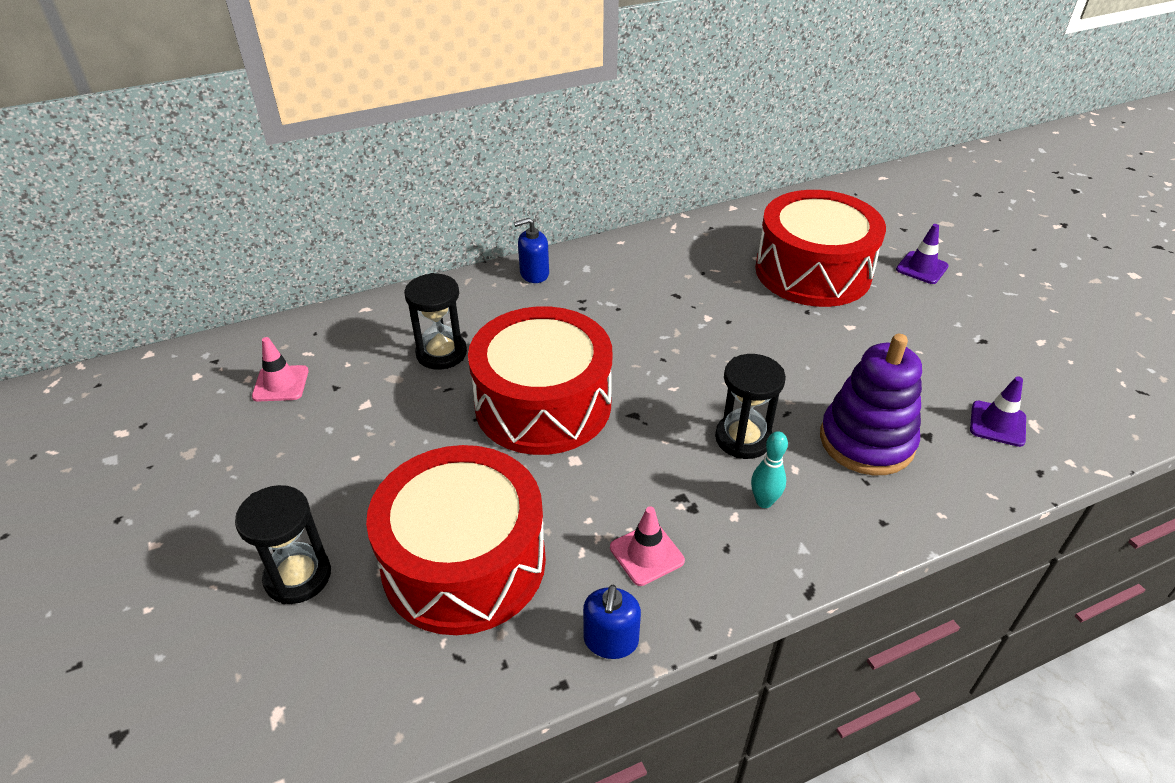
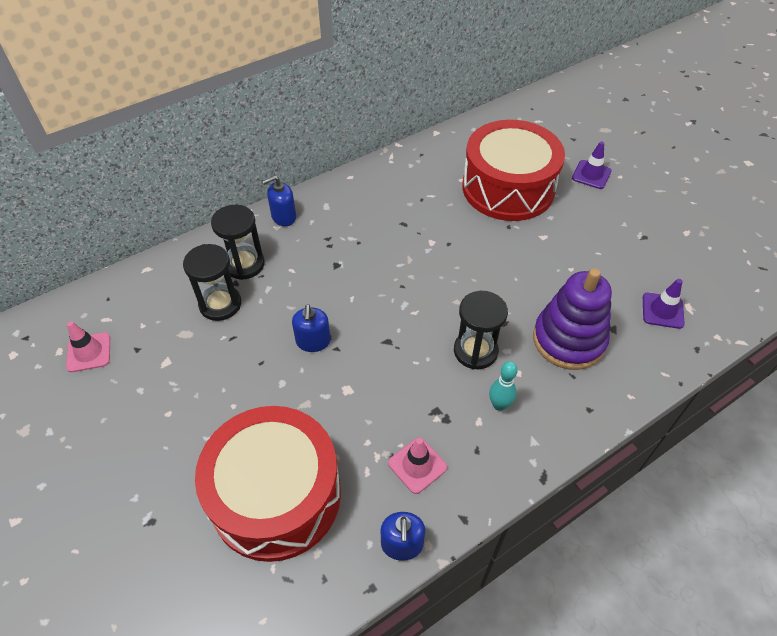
camera: 10 degrees left, 10 degrees up
(298, 576) = (143, 530): black hourglass -> black hourglass (244, 264)
(543, 404) = (313, 341): red drum -> blue soap dispenser

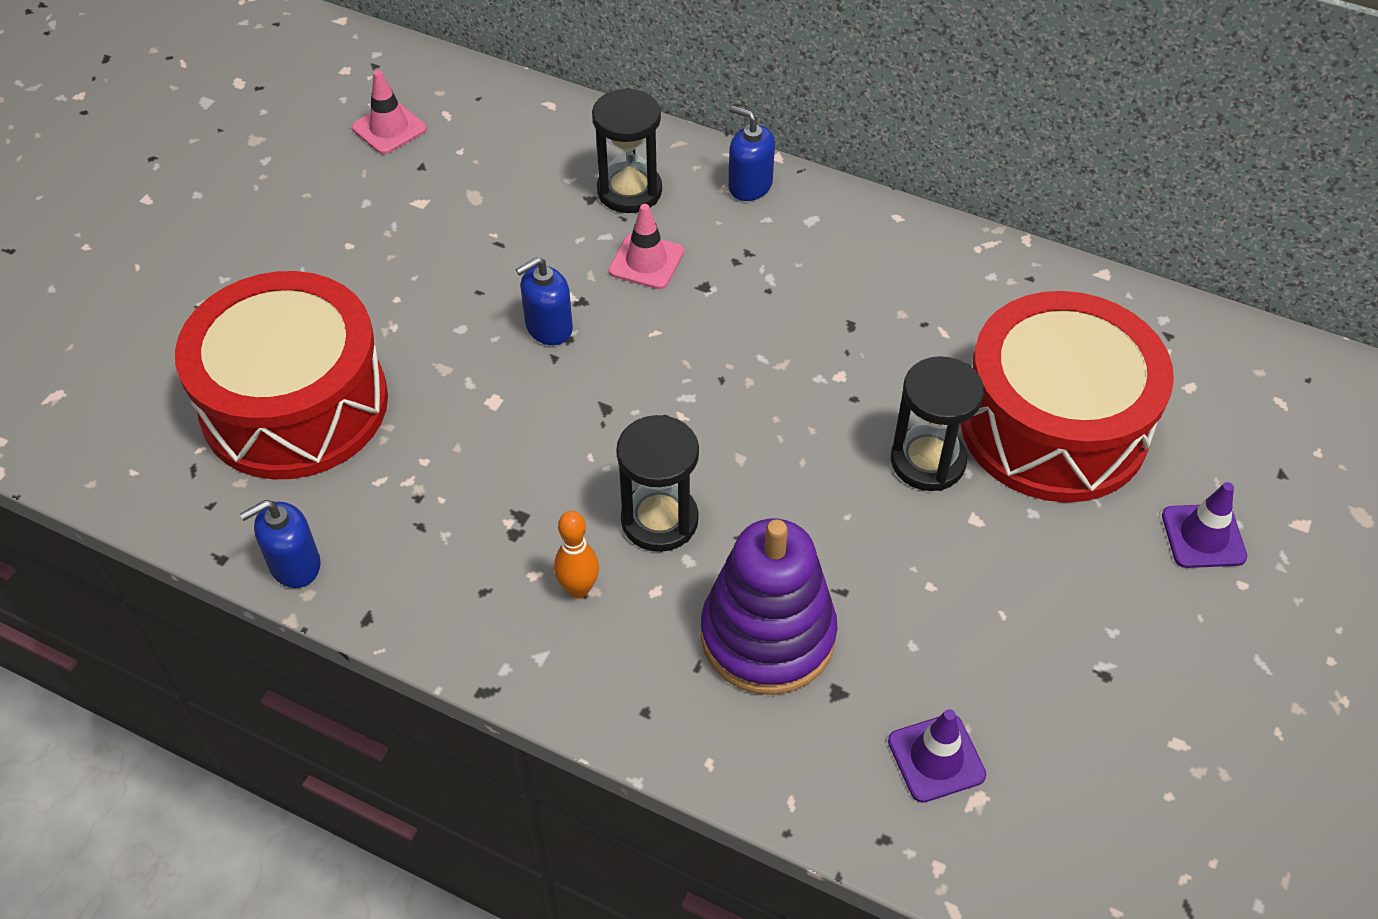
camera: 60 degrees right, 0 degrees up
(220, 304) = (544, 203): black hourglass -> black hourglass (928, 461)
(417, 465) = (420, 531): pink traffic cone -> pink traffic cone (646, 261)
(499, 405) = (578, 588): turquoise bowling pin -> orange bowling pin

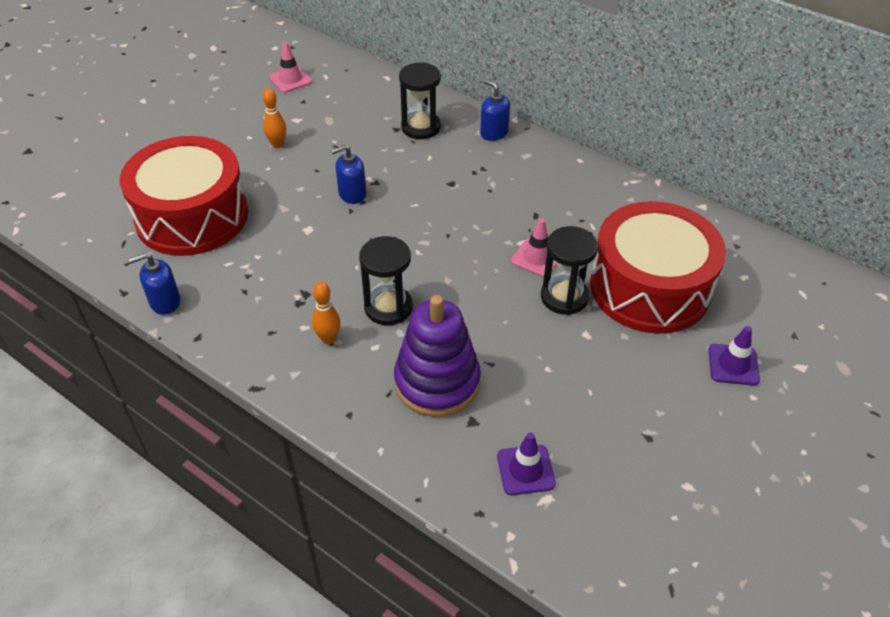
camera: 10 degrees right, 5 degrees down
(401, 253) = (277, 144): none -> orange bowling pin
(646, 261) = (420, 166): pink traffic cone -> pink traffic cone (537, 257)

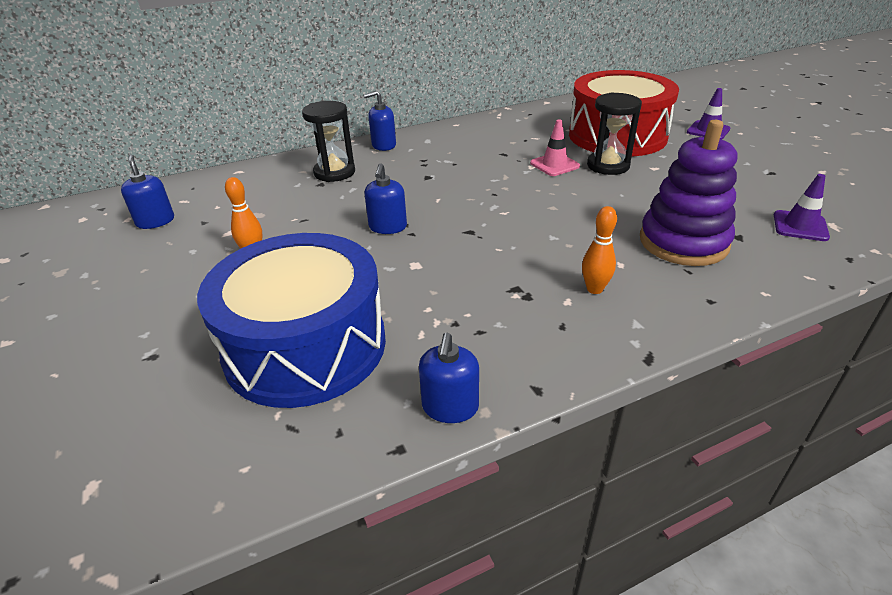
camera: 60 degrees left, 10 degrees down
(192, 216) = (305, 346): red drum -> blue drum
(290, 80) = (155, 221): pink traffic cone -> blue soap dispenser
(388, 307) = (570, 244): black hourglass -> none

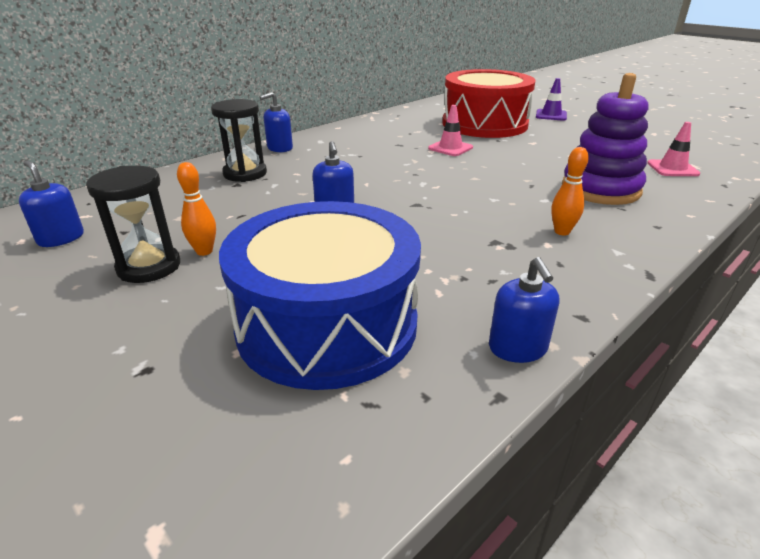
camera: 20 degrees left, 5 degrees down
(608, 166) = (495, 144): black hourglass -> black hourglass (149, 267)
(800, 226) = (672, 168): purple traffic cone -> pink traffic cone

